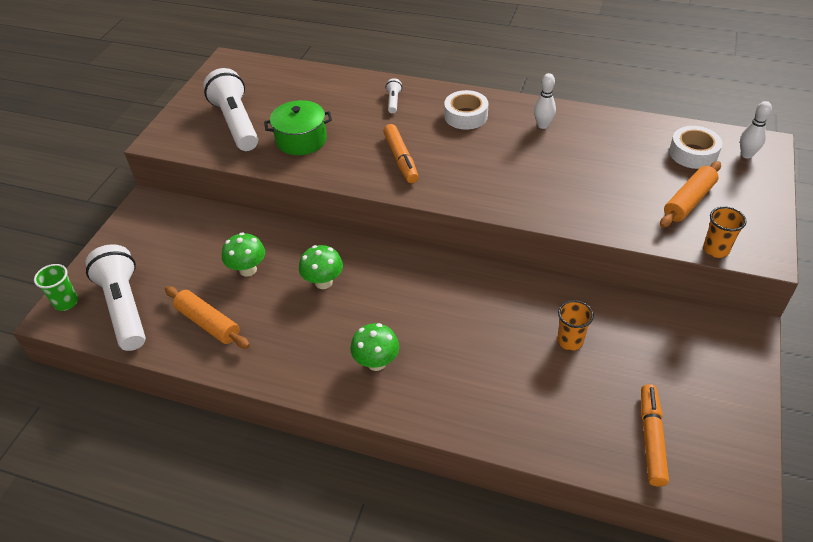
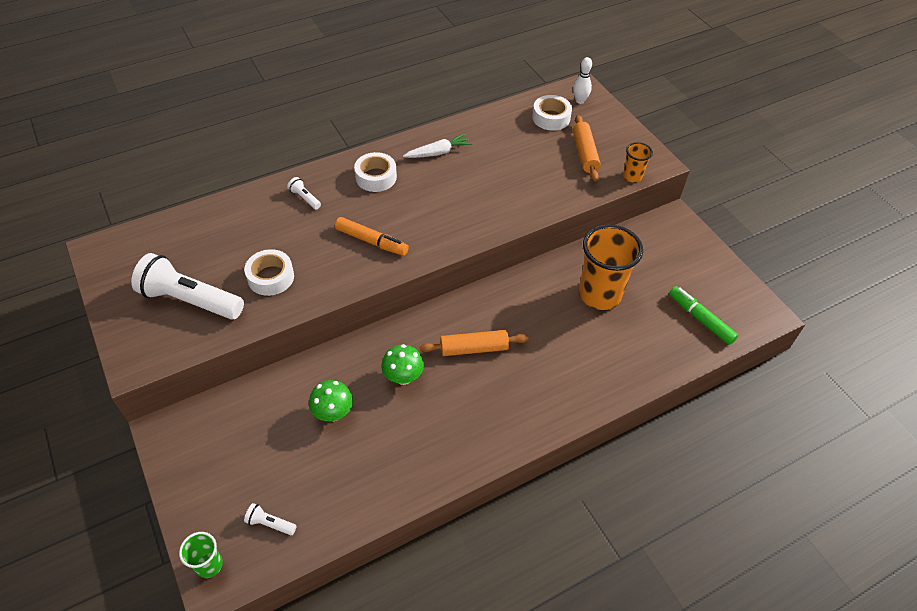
camera: 50 degrees left, 5 degrees up
(124, 307) = (270, 523): white flashlight -> white flashlight, size x0.42
(208, 323) = (357, 476): orange rolling pin -> orange rolling pin (474, 348)
(301, 140) = (271, 277): green pot -> white tape
(376, 362) = (509, 402): green mushroom -> none
(543, 125) = (438, 152): white bowling pin -> white carrot
(570, 341) = (599, 295): orange cup -> orange cup, size x2.06
(651, 439) = (700, 319): orange marker -> green marker

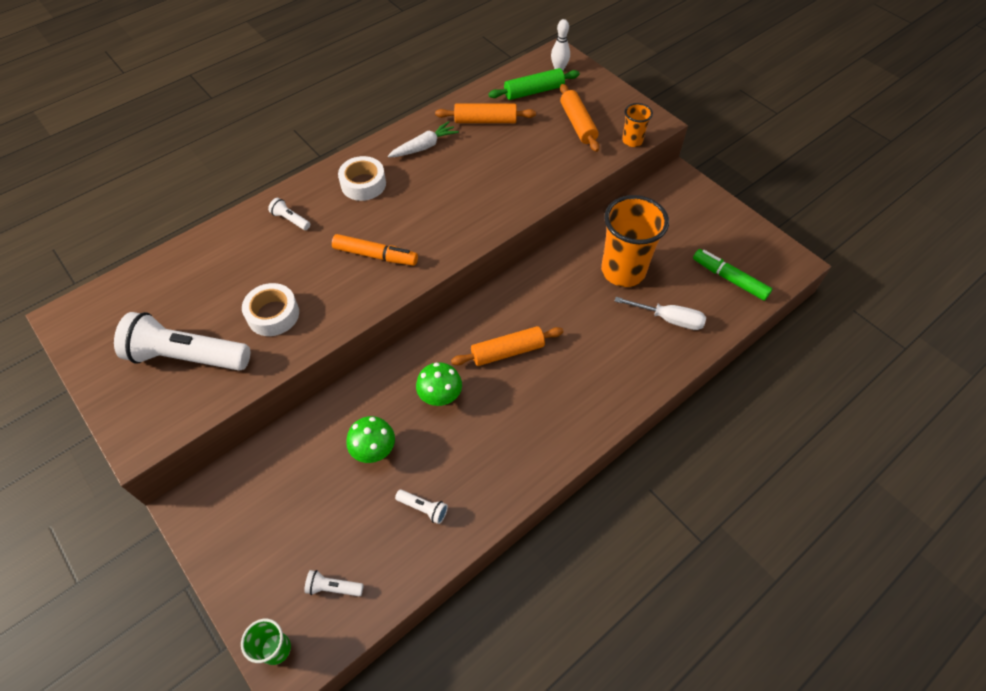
camera: 10 degrees left, 5 degrees up
(365, 471) = (423, 508): none -> white flashlight
(499, 138) = (485, 121): none -> orange rolling pin
(551, 118) = (534, 91): white tape -> green rolling pin
(632, 346) = (668, 319): none -> white screwdriver

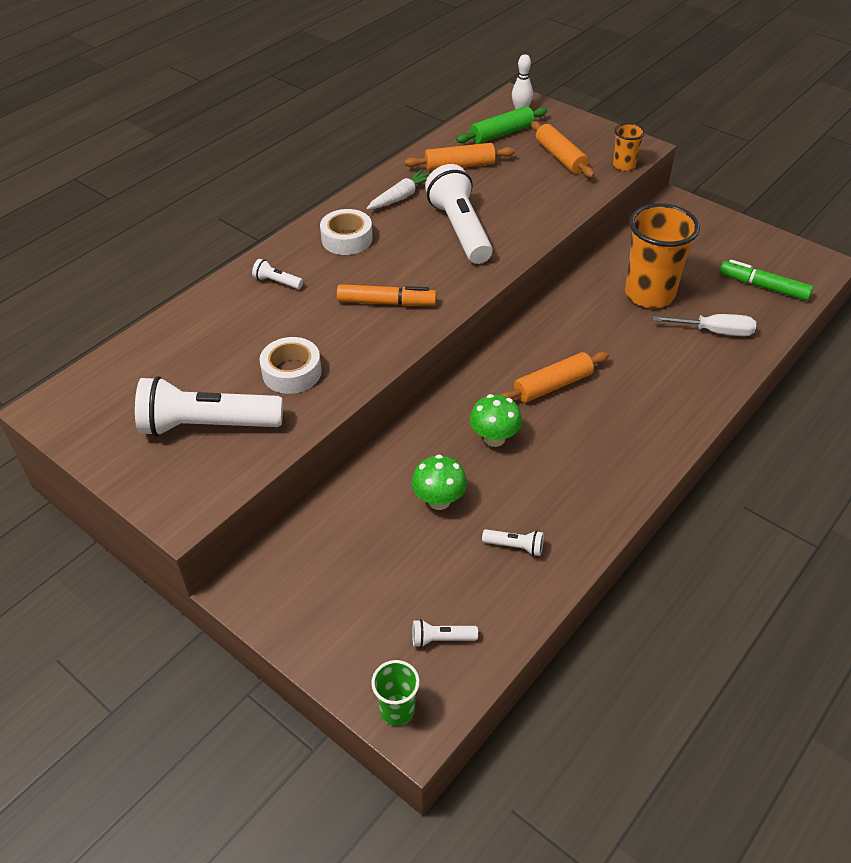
camera: 10 degrees left, 10 degrees down
(463, 188) = (460, 230): none -> white flashlight

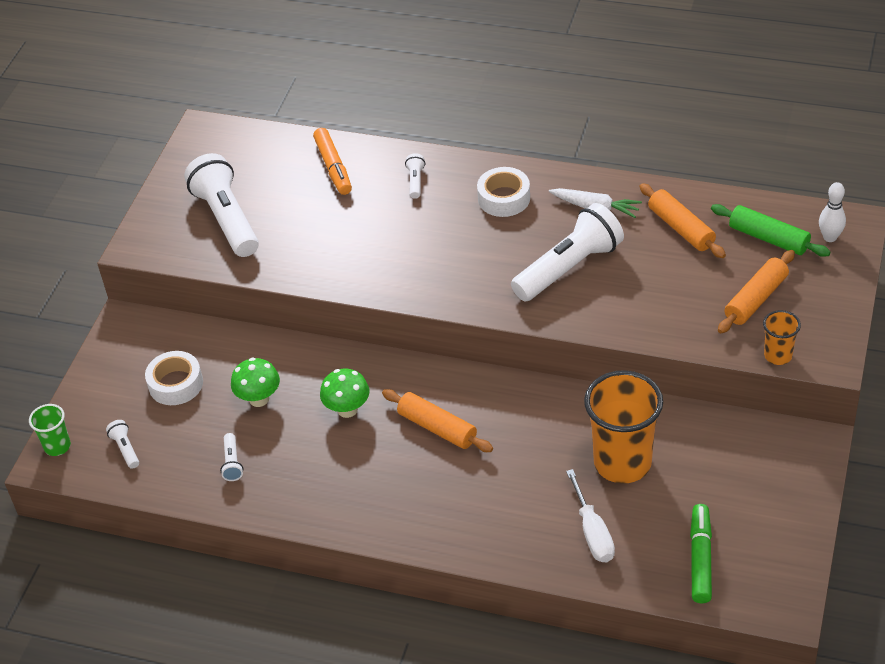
camera: 70 degrees right, 0 degrees up
(292, 372) = (308, 239): white tape -> white tape (176, 384)
(386, 302) = (428, 259): orange marker -> orange marker (333, 167)

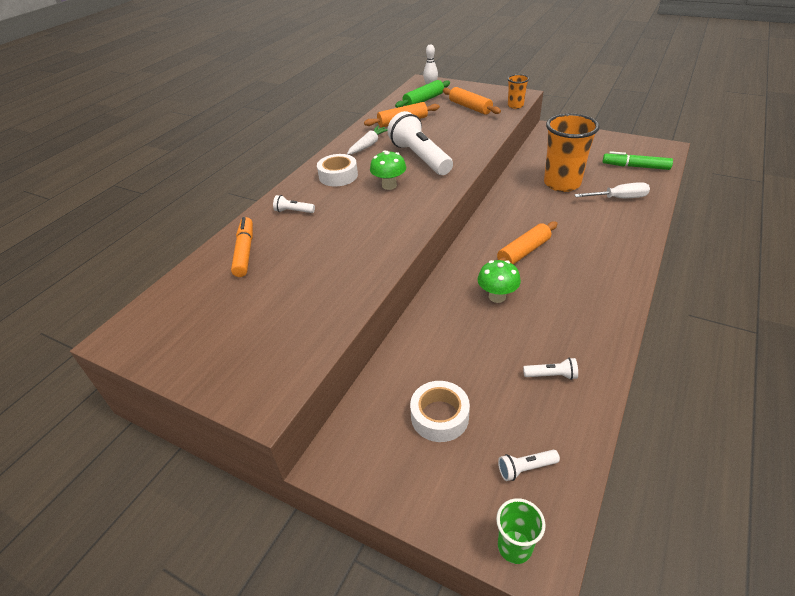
camera: 80 degrees left, 5 degrees down
(226, 219) = (267, 324): white flashlight -> none
(259, 399) = (474, 351): green mushroom -> green mushroom (389, 185)
(333, 167) = (245, 252): orange marker -> orange marker turned 90 degrees counterclockwise

